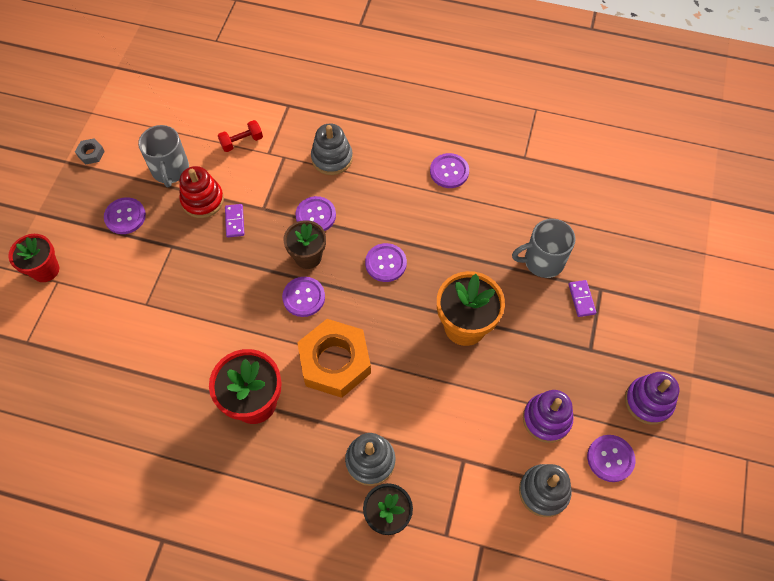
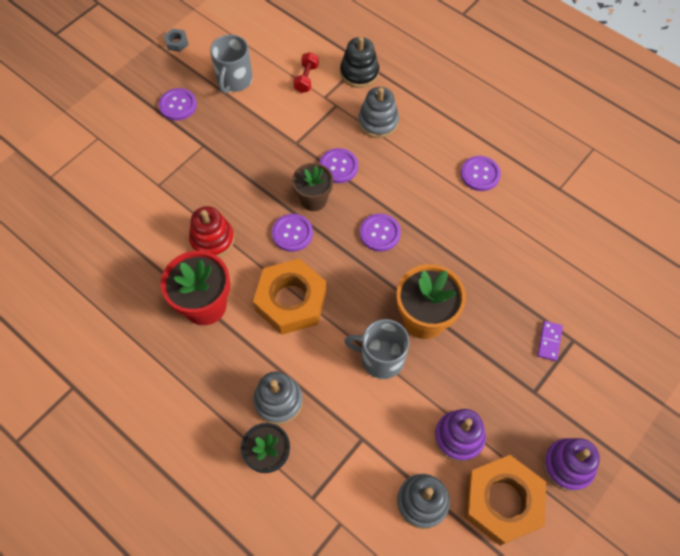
camera: 25 degrees right, 0 degrees up
(45, 270) = (93, 124): red flower pot -> none
(202, 200) = (248, 116): red stacking toy -> red stacking toy (212, 239)
(234, 221) = (266, 144): purple domino -> none
(242, 142) = (306, 78): red dumbbell -> red dumbbell turned 75 degrees counterclockwise
(290, 117) = (359, 73): none -> black stacking toy
(542, 261) = (528, 290): grey mug -> grey mug (381, 358)
(610, 458) = (502, 501): purple button -> orange nut

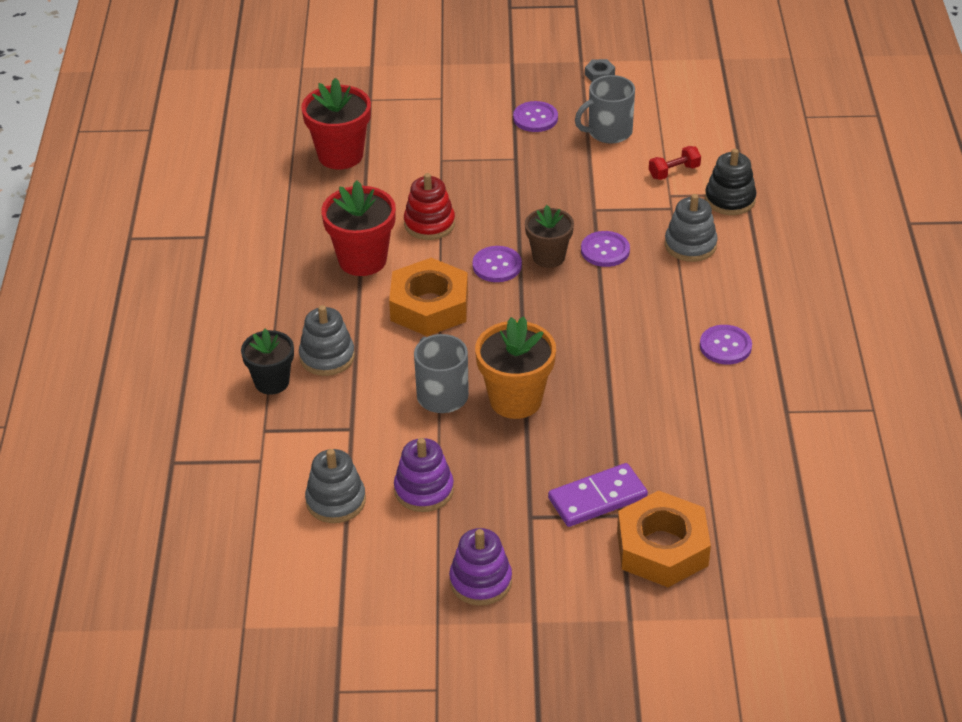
camera: 50 degrees right, 20 degrees down
(85, 238) = (340, 155): none -> red flower pot
(380, 233) = (569, 319): purple button -> none
(502, 501) = (394, 554): orange nut -> orange nut (662, 548)
(549, 341) = (597, 498): purple domino -> purple domino, size x1.83

